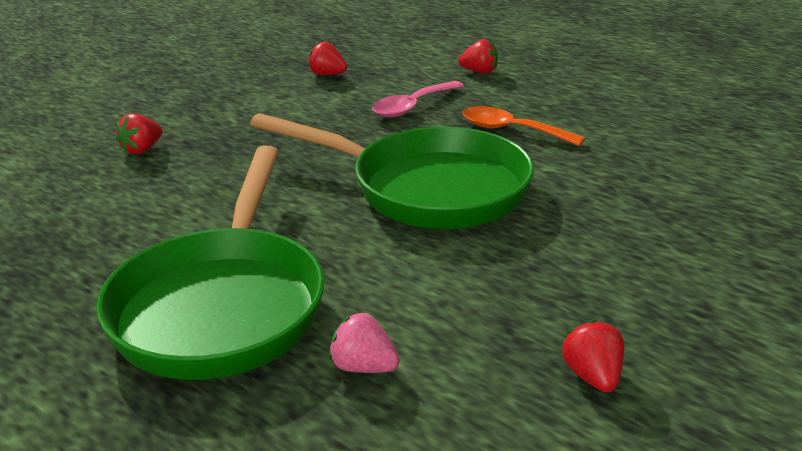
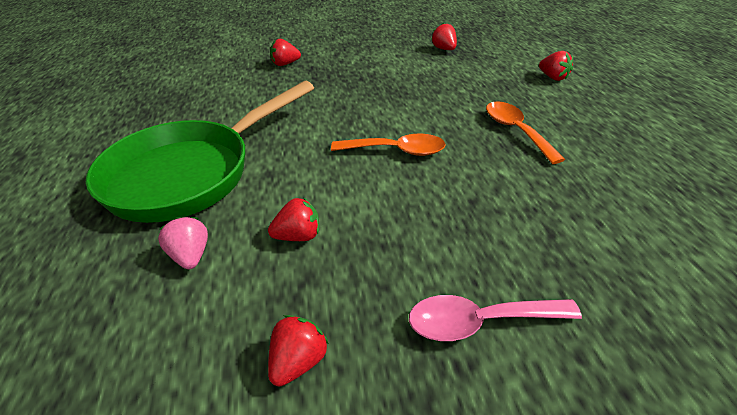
camera: 40 degrees right, 10 degrees up
(412, 106) = (468, 88): pink spoon -> pink spoon (479, 322)
(427, 189) = (396, 151): green pan -> orange spoon
(446, 297) = (298, 236): none -> red strawberry

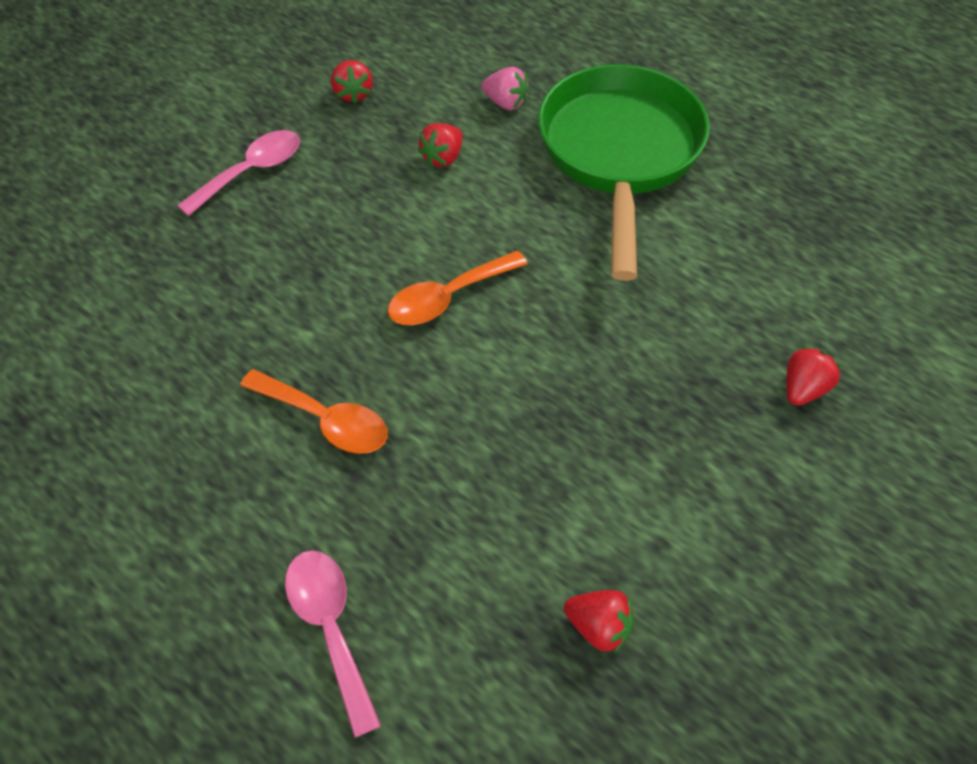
camera: 140 degrees right, 15 degrees up
(553, 77) = (330, 628): red strawberry -> pink spoon

